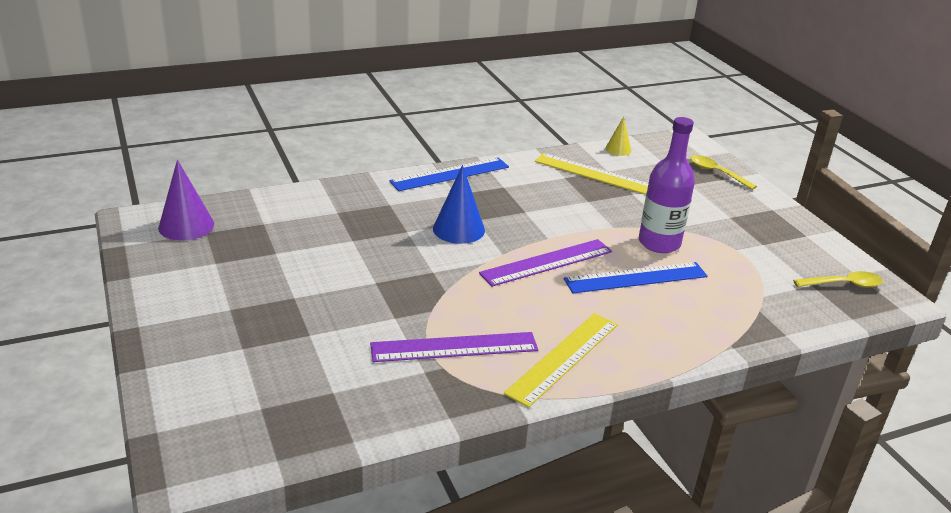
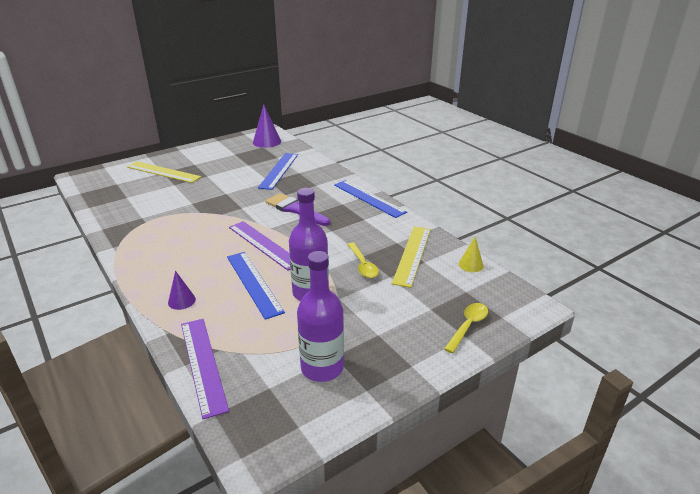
camera: 80 degrees right, 0 degrees up
(319, 227) = (279, 170): none -> blue ruler
(454, 347) = (163, 223): purple ruler -> purple ruler (203, 364)
(458, 229) = (295, 209): blue cone -> purple brush
(563, 358) = (153, 259): yellow ruler -> yellow ruler (163, 172)
(668, 334) = (181, 301): none -> purple cone
(780, 253) = (322, 368): none -> purple bottle
(843, 284) = (275, 412): yellow spoon -> yellow spoon (363, 265)

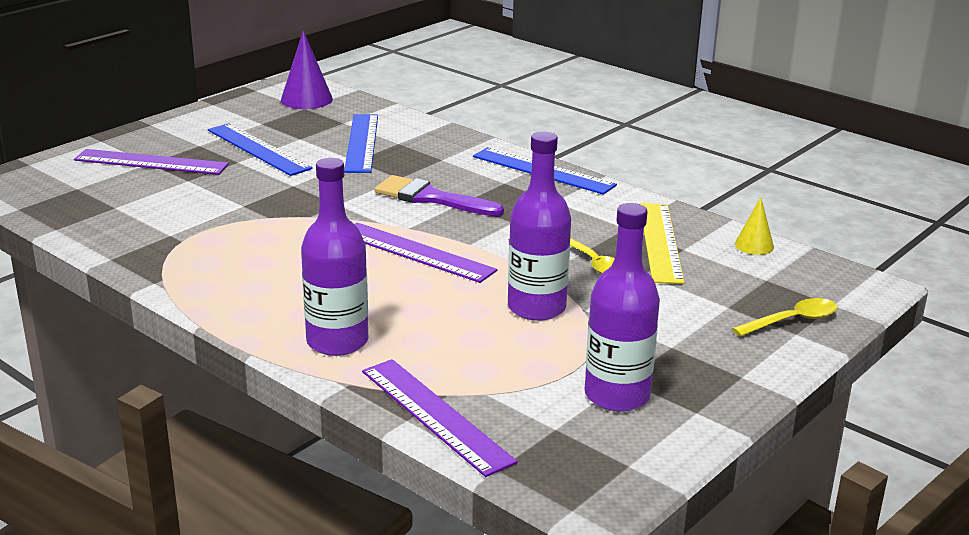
camera: 15 degrees left, 5 degrees down
(163, 172) = (151, 162): yellow ruler -> purple ruler
(181, 301) = (337, 341): purple cone -> purple bottle
(254, 283) = (438, 305): blue ruler -> blue ruler (258, 149)
(468, 326) = (792, 321): yellow spoon -> yellow spoon turned 45 degrees clockwise

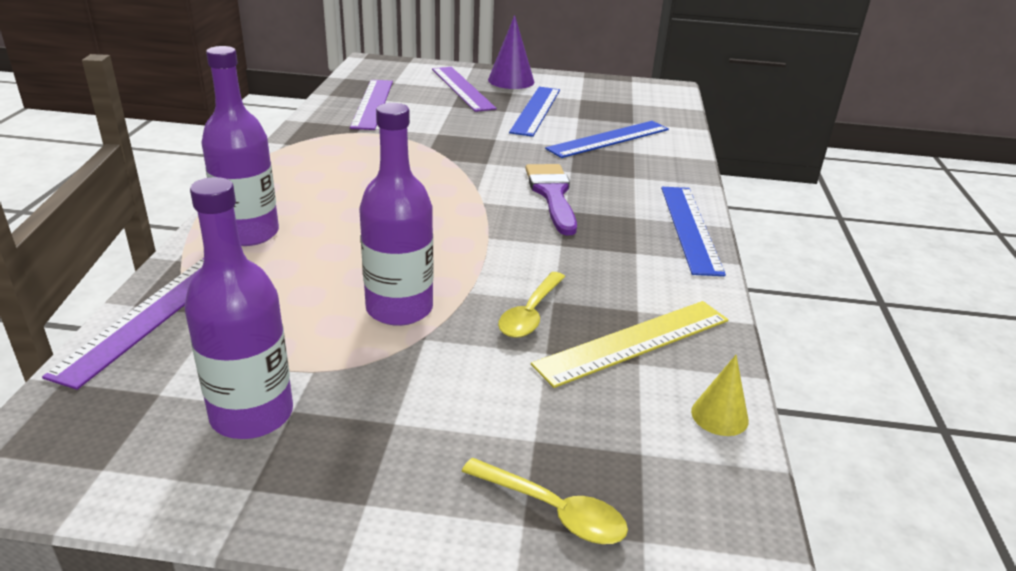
camera: 55 degrees right, 5 degrees up
(306, 99) = (648, 99): purple cone -> purple cone (511, 81)
(415, 252) = (441, 218): purple ruler -> purple ruler (372, 104)

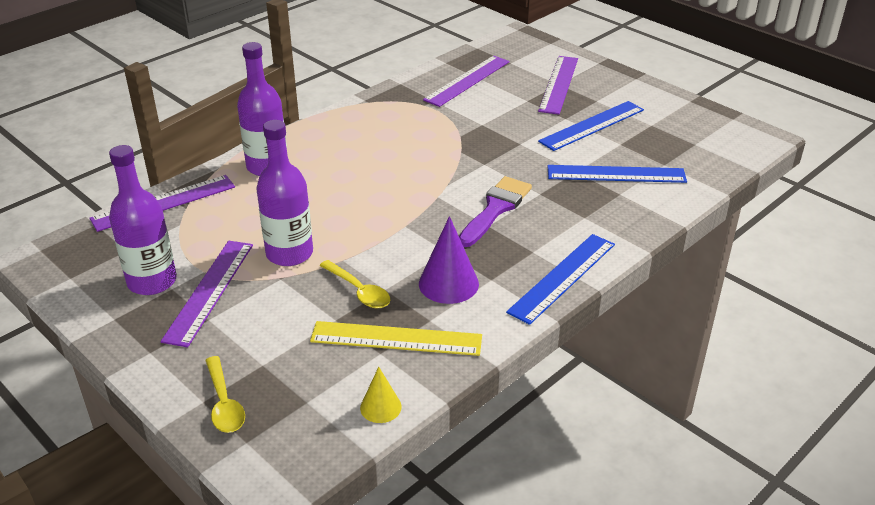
camera: 40 degrees right, 5 degrees up
(352, 390) = (210, 291): none -> purple ruler
(511, 81) = (613, 87): purple cone -> purple cone (448, 283)
(530, 314) = (359, 291): yellow spoon -> yellow spoon turned 105 degrees counterclockwise

